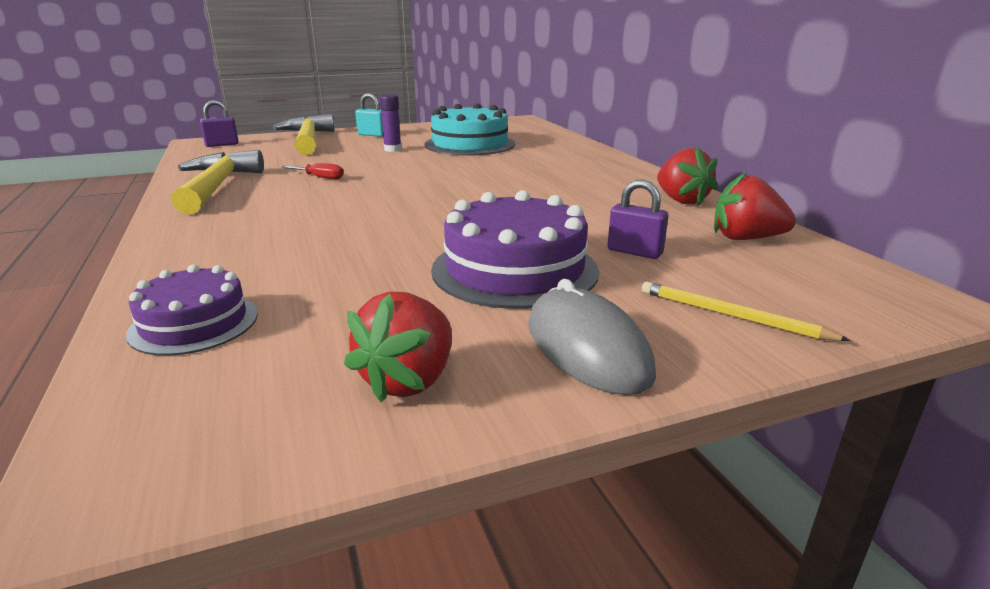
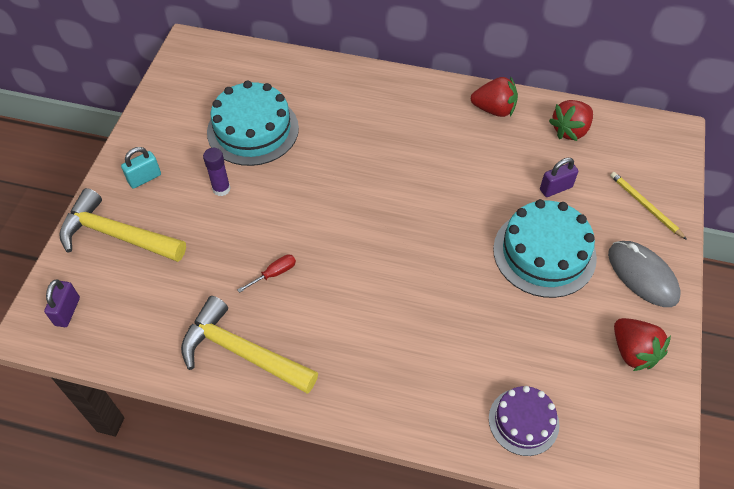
camera: 55 degrees left, 30 degrees up
(514, 269) = (544, 253): purple cake -> turquoise cake
(587, 348) = (642, 275): grey mouse -> grey mouse turned 45 degrees clockwise
(731, 315) = (645, 206): yellow pencil -> yellow pencil turned 75 degrees clockwise

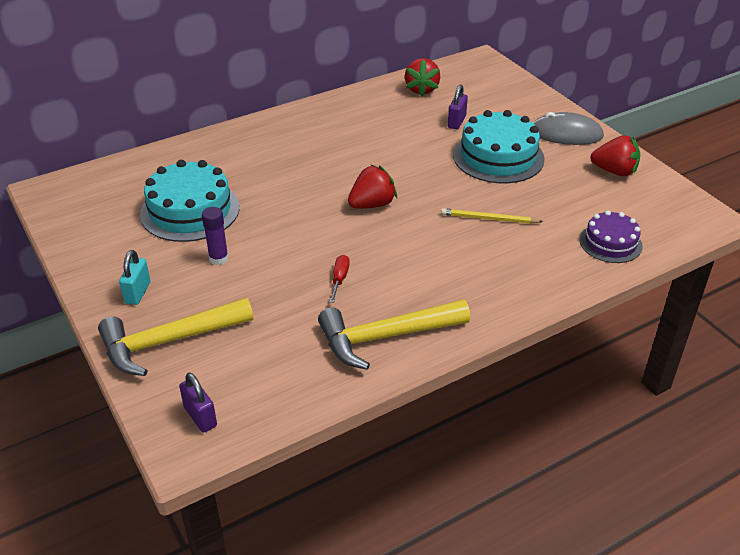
camera: 45 degrees left, 15 degrees down
(494, 109) = (357, 104): red strawberry -> red strawberry (372, 204)
(645, 206) = (519, 101): yellow pencil -> yellow pencil (488, 219)

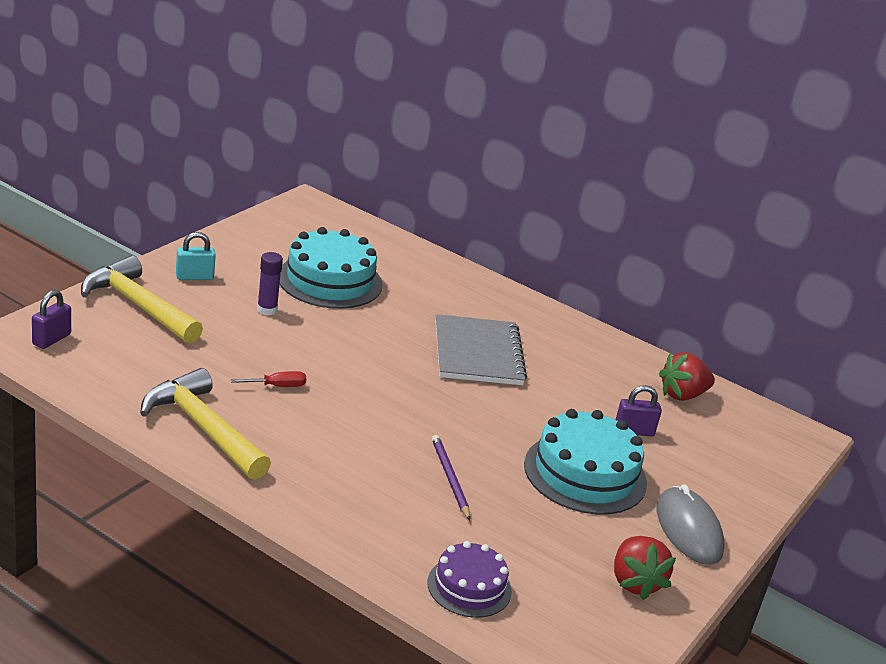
camera: 60 degrees right, 10 degrees down
(335, 161) = (478, 353): none -> grey notebook
(372, 204) = (417, 389): red strawberry -> none
(488, 219) = (450, 478): yellow pencil -> purple pencil

